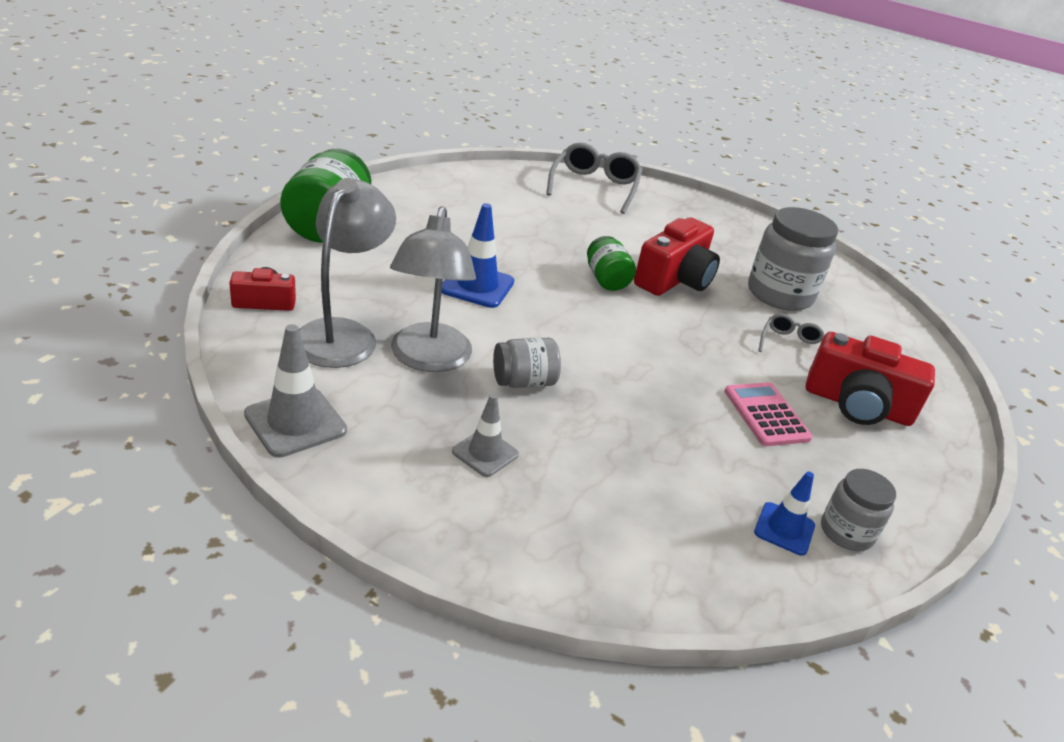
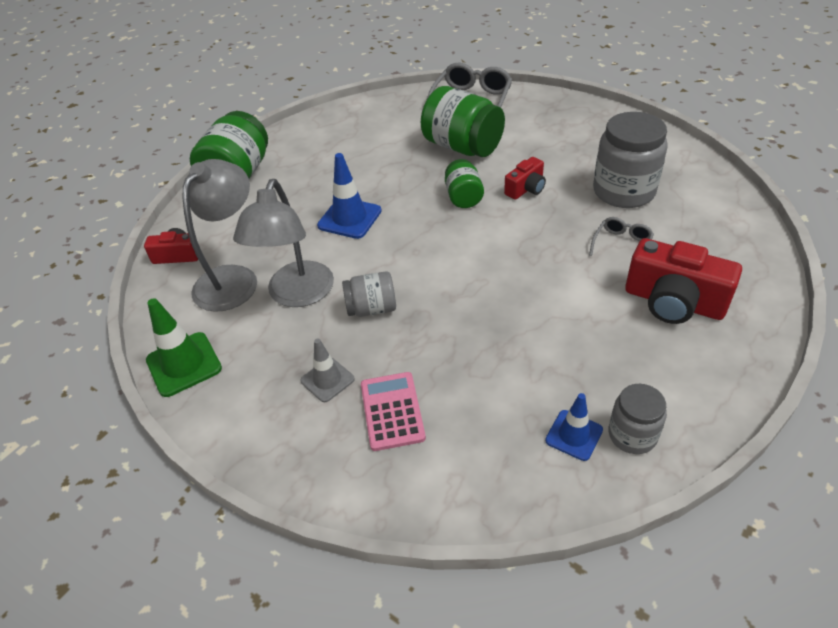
camera: 15 degrees right, 10 degrees up
(295, 422) = (184, 364): grey traffic cone -> green traffic cone
(594, 230) = (462, 147): none -> green jar
(674, 279) = (526, 189): red camera -> red camera, size x0.55
(766, 415) = (582, 320): pink calculator -> pink calculator (392, 411)

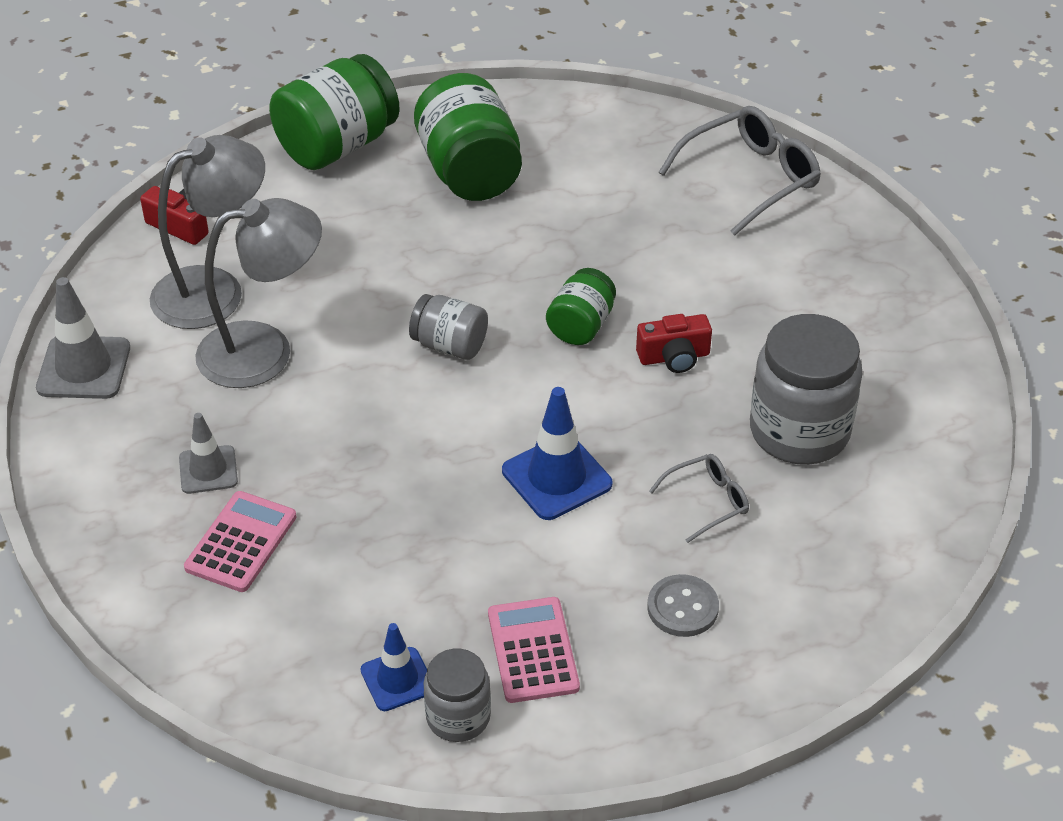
camera: 30 degrees right, 0 degrees up
(184, 364) = (84, 368): green traffic cone -> grey traffic cone
(297, 295) = (264, 350): grey lamp -> grey lamp turned 150 degrees counterclockwise
(349, 218) = (413, 280): blue traffic cone -> blue traffic cone (556, 477)
(372, 308) = (329, 414): grey jar -> grey jar (450, 345)
(462, 147) = (658, 248): green jar -> green jar (469, 172)
(627, 370) = (533, 650): none -> pink calculator
(673, 302) = (682, 608): red camera -> grey button

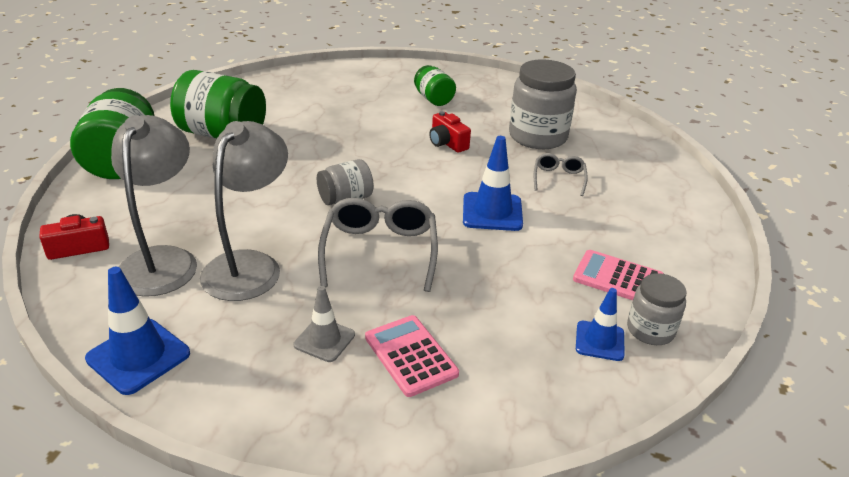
camera: 55 degrees left, 10 degrees down
(84, 368) = (138, 356): grey traffic cone -> blue traffic cone
(581, 325) = (389, 156): green jar -> green jar (433, 99)
(674, 357) = (447, 143): red camera -> red camera turned 120 degrees clockwise
(682, 608) = (627, 217): grey button -> none
(750, 178) = (356, 75): grey glasses -> grey glasses (379, 251)

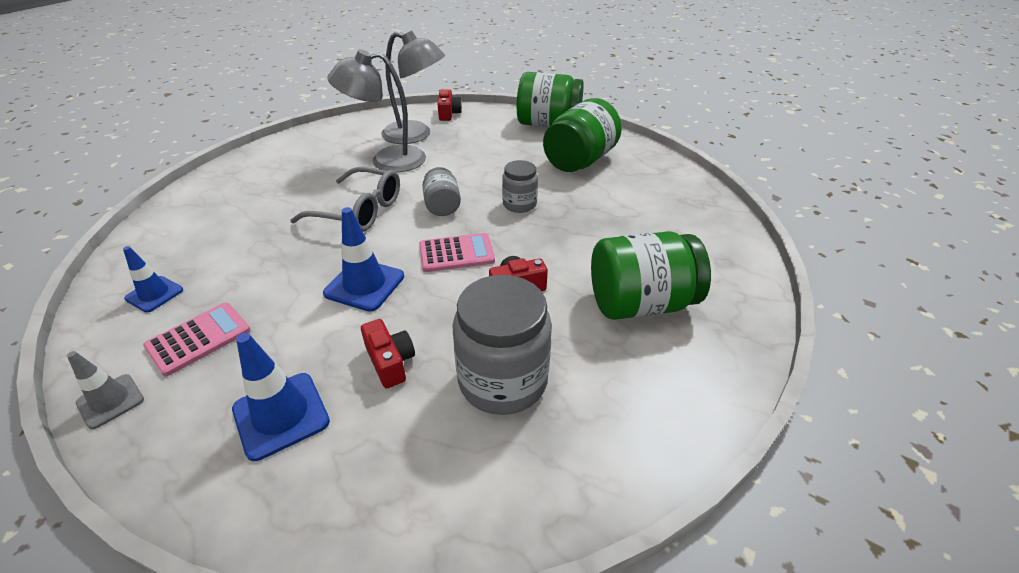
camera: 110 degrees right, 5 degrees up
(138, 356) = (337, 128): blue traffic cone -> blue traffic cone (281, 415)
(249, 265) = (387, 160): grey lamp -> grey lamp turned 135 degrees clockwise
(324, 340) = (291, 178): grey traffic cone -> grey traffic cone (110, 401)
(410, 355) = (244, 205): pink calculator -> pink calculator (456, 253)
(433, 99) = (640, 304): green jar -> green jar, size x1.79
(558, 178) = (390, 362): grey glasses -> red camera
(650, 330) = (126, 331): grey jar -> grey jar (519, 204)

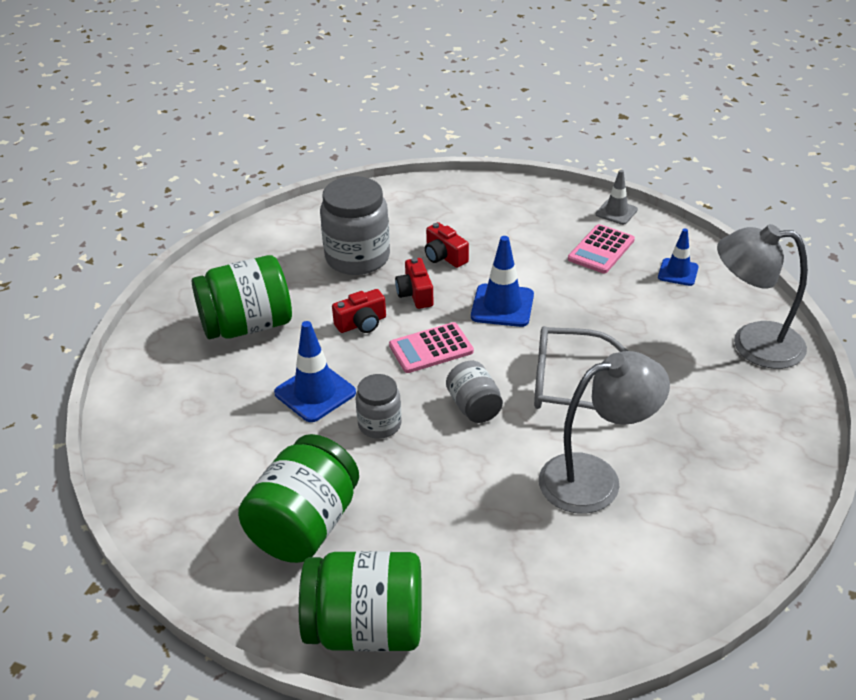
camera: 170 degrees right, 0 degrees up
(281, 415) = (498, 221): blue traffic cone -> blue traffic cone (315, 393)
(416, 135) = (590, 551): grey lamp -> grey lamp (753, 344)
(448, 114) = (568, 635): red camera -> red camera (415, 294)

